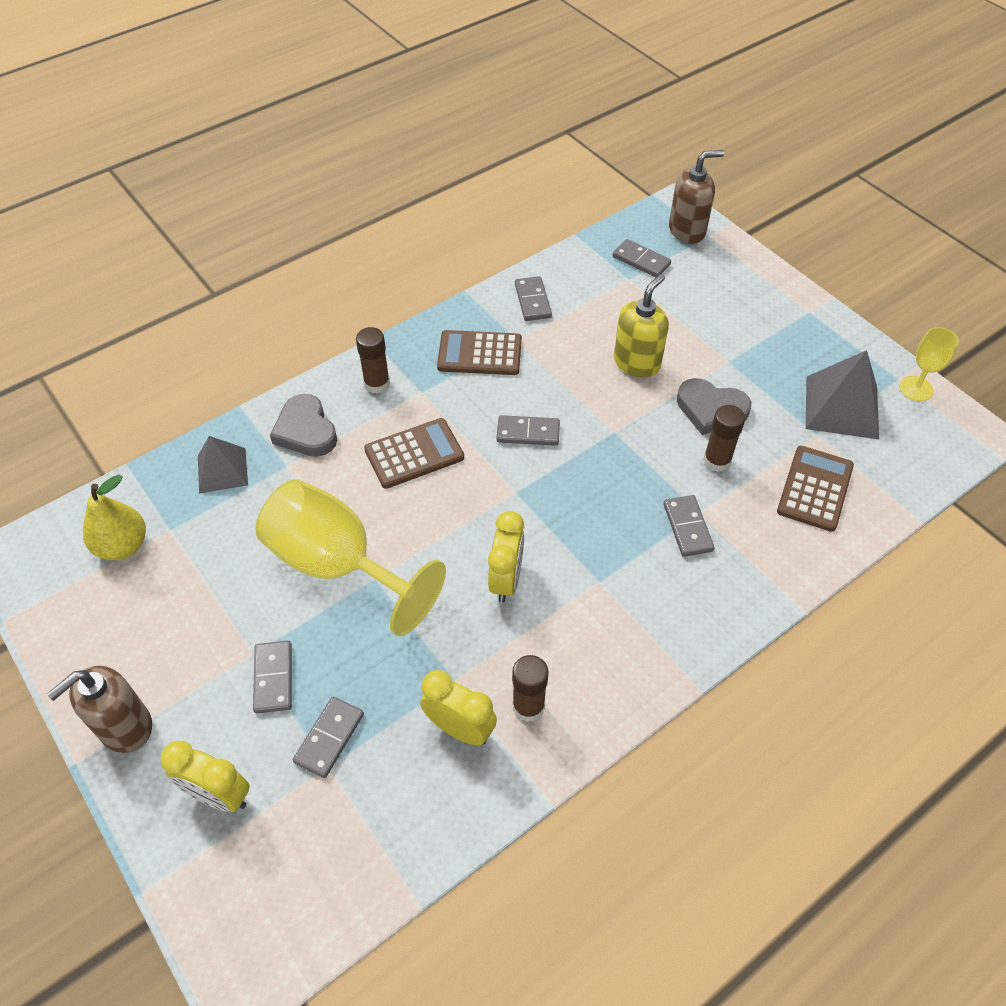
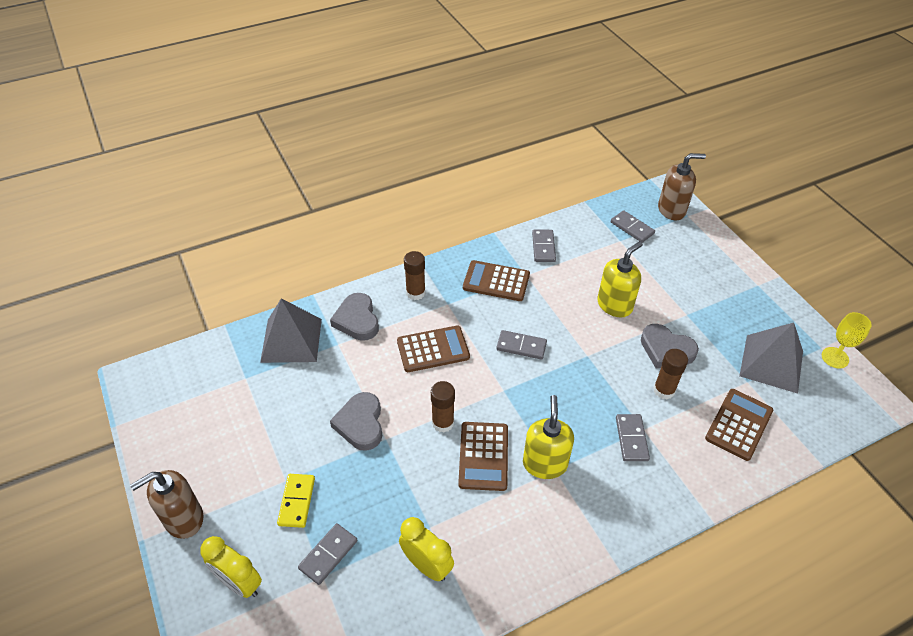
camera: 10 degrees right, 5 degrees down
(123, 546) = (210, 384): yellow pear -> none
(222, 470) = (291, 340): grey pyramid -> grey pyramid, size x1.55
(273, 678) = (297, 501): grey domino -> yellow domino
(338, 565) = (360, 424): yellow goblet -> grey heart
(506, 580) = (483, 456): yellow clock -> brown calculator
(528, 706) = (482, 557): brown glue stick -> brown glue stick (443, 423)
(585, 576) = (545, 463): none -> yellow soap dispenser

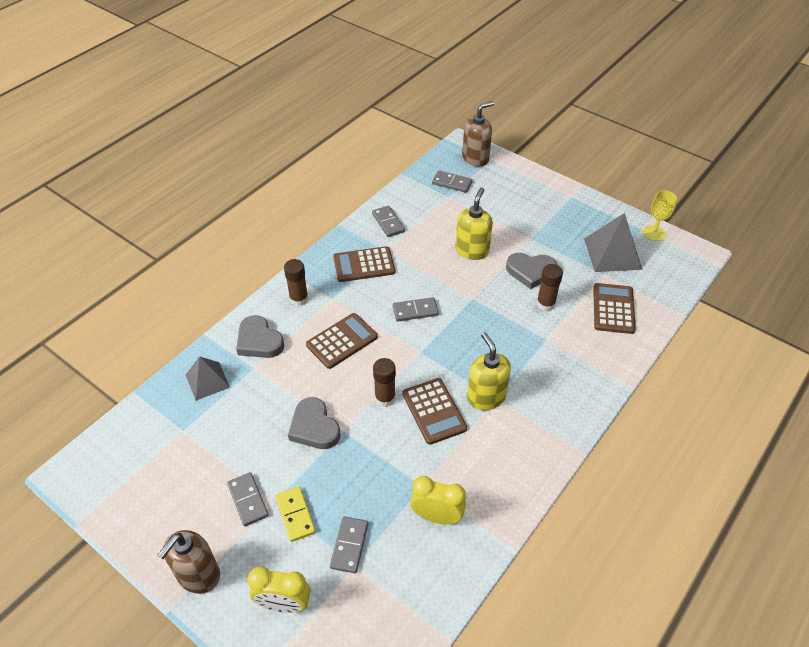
camera: 25 degrees left, 0 degrees up
(291, 340) = (207, 381): grey pyramid -> grey pyramid, size x0.65
(631, 439) = (541, 351): grey domino -> grey domino (248, 500)

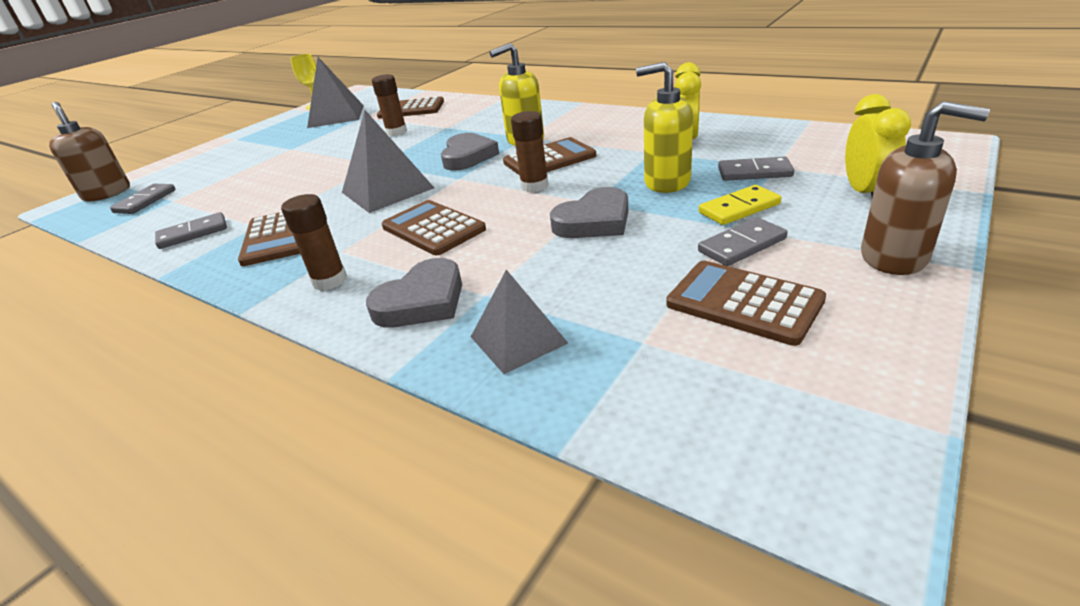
camera: 90 degrees left, 15 degrees down
(192, 481) = (743, 302): none -> brown calculator
(415, 311) = (387, 190): grey domino -> grey pyramid
(472, 250) = (292, 173): yellow soap dispenser -> yellow soap dispenser (666, 182)
(530, 271) = (345, 143): grey heart -> grey heart (468, 156)

